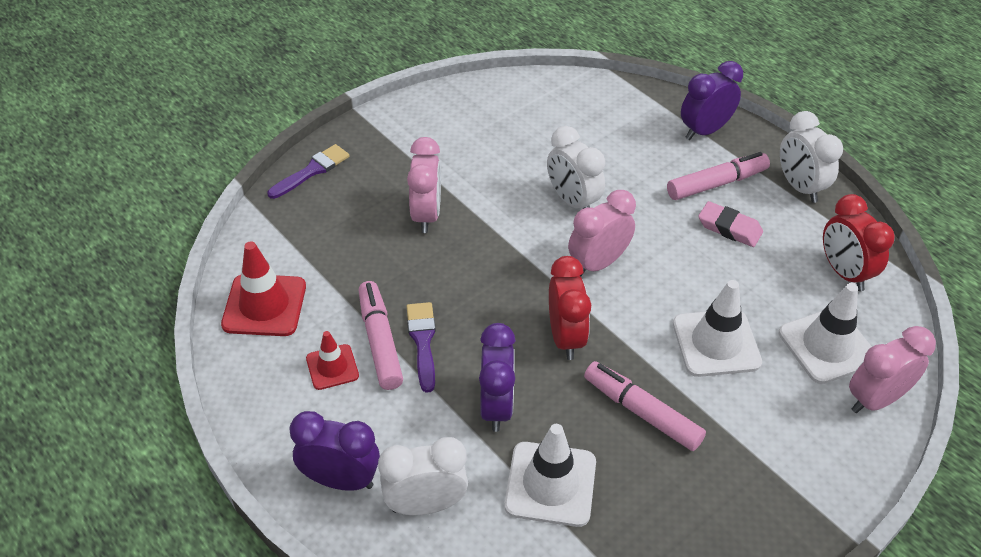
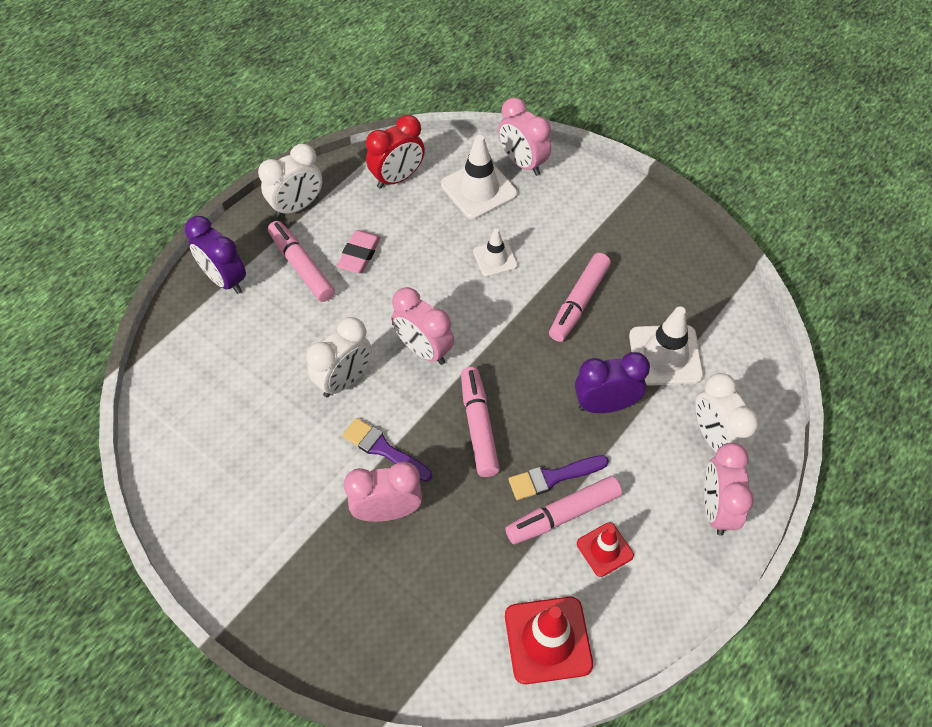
camera: 100 degrees left, 10 degrees up
(312, 171) = (336, 654): purple brush -> purple brush (383, 449)
(341, 480) = (717, 508): purple clock -> pink clock
(497, 292) = (478, 426): none -> pink marker
(565, 337) = (517, 364): red clock -> none
(716, 343) = (495, 258): white traffic cone -> white traffic cone, size x0.59

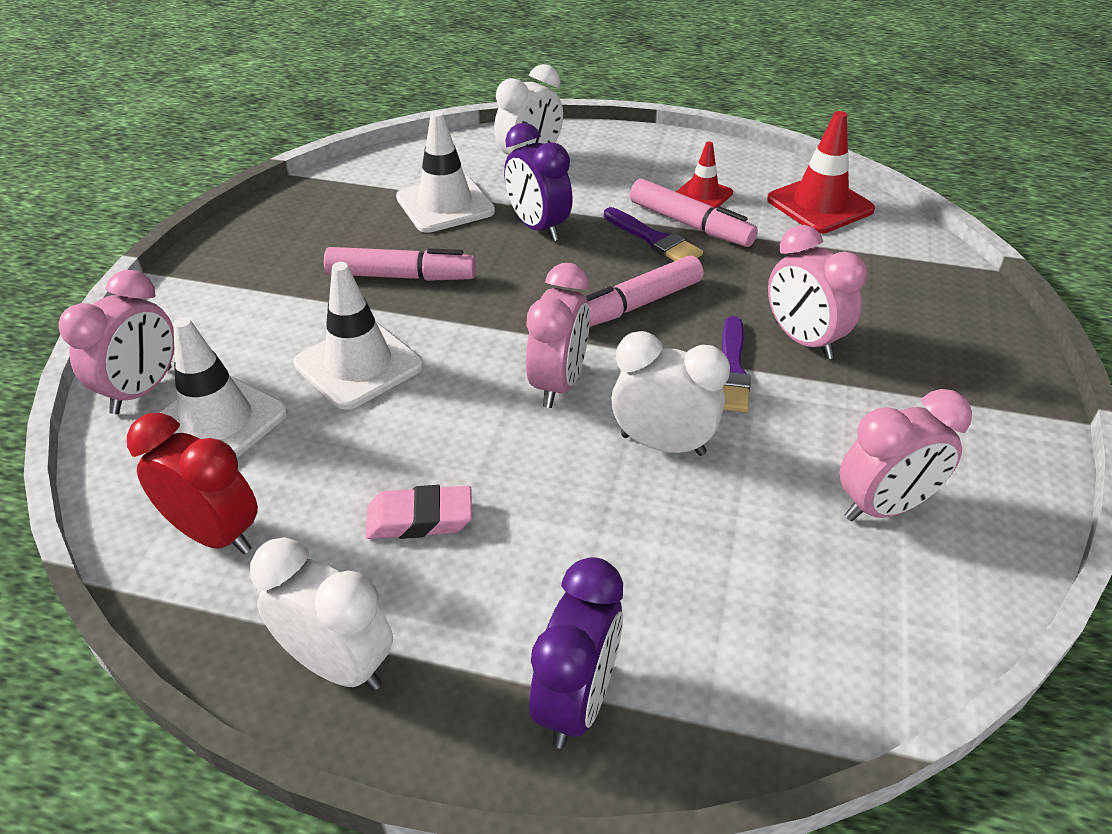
camera: 115 degrees left, 15 degrees down
(301, 267) = (484, 589): pink marker -> none
(495, 258) = (358, 365): white traffic cone -> white traffic cone, size x1.69
(717, 508) = (605, 149): pink clock -> pink clock (883, 507)

